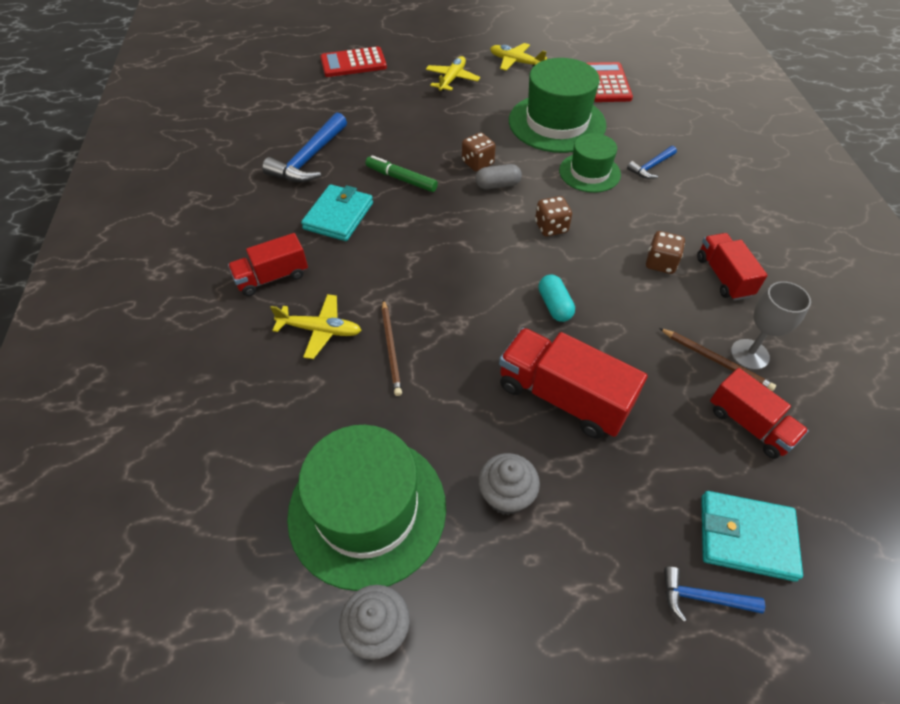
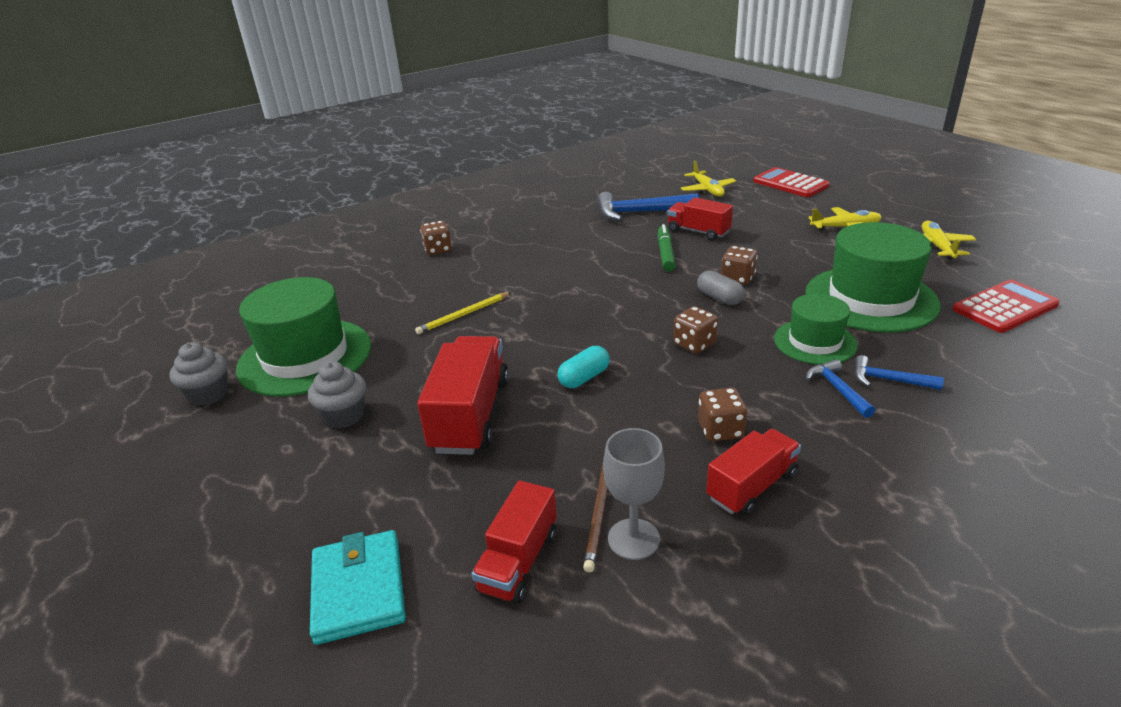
camera: 65 degrees right, 20 degrees down
(228, 325) = (438, 250): none -> brown dice
(272, 277) = (496, 247): red truck -> red truck (698, 232)
(320, 330) = (459, 281): yellow plane -> yellow plane (707, 190)
(338, 216) = (588, 245): turquoise wallet -> none
(391, 349) = (463, 315): brown pencil -> yellow pencil
(702, 597) = (276, 569): blue hammer -> blue hammer (838, 389)

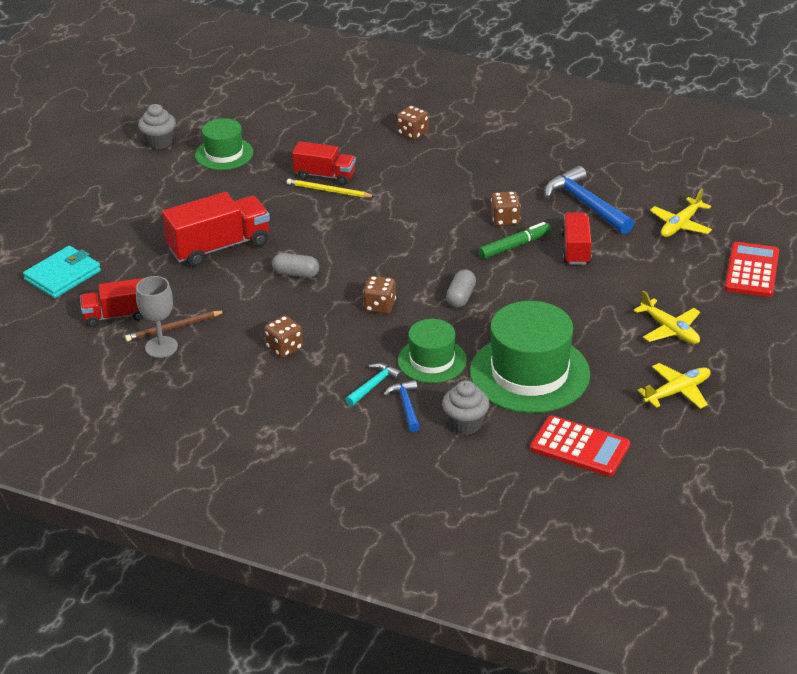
camera: 55 degrees right, 5 degrees up
(305, 357) = (224, 154): green hat -> green hat, size x0.58
(344, 416) = (180, 201): grey cupcake -> grey cupcake (465, 424)
(584, 378) = (296, 274): turquoise capsule -> grey capsule
(737, 278) = (503, 296): brown dice -> brown dice (505, 219)
(751, 486) = (238, 375): red truck -> red truck (325, 175)
(838, 389) = (374, 385): blue hammer -> turquoise hammer

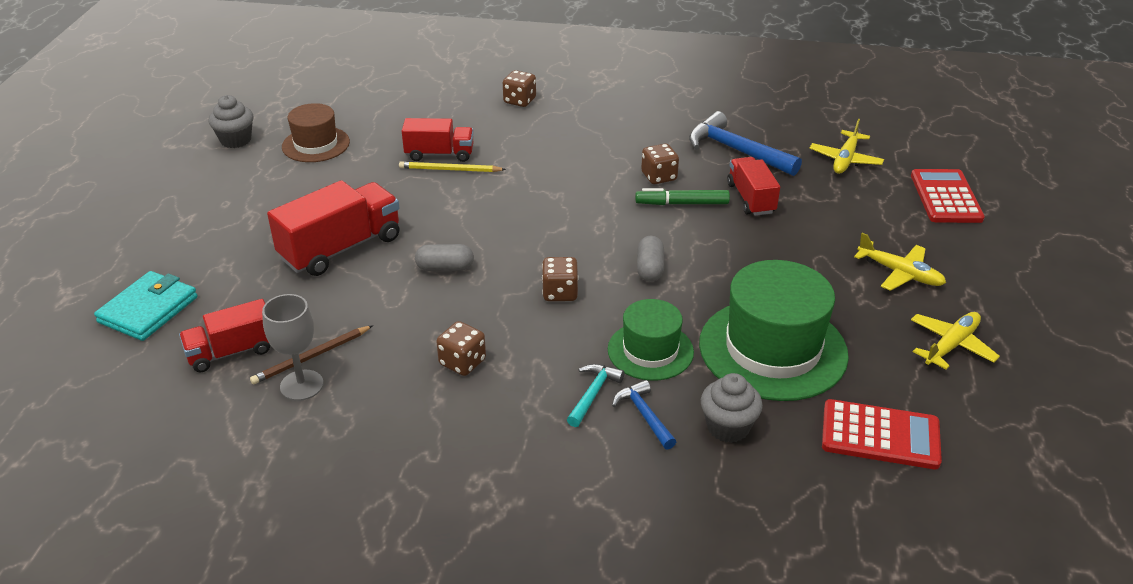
camera: 15 degrees left, 0 degrees up
(224, 154) = (316, 144): green hat -> brown hat
(514, 246) = (682, 203): green marker -> green marker turned 135 degrees counterclockwise

